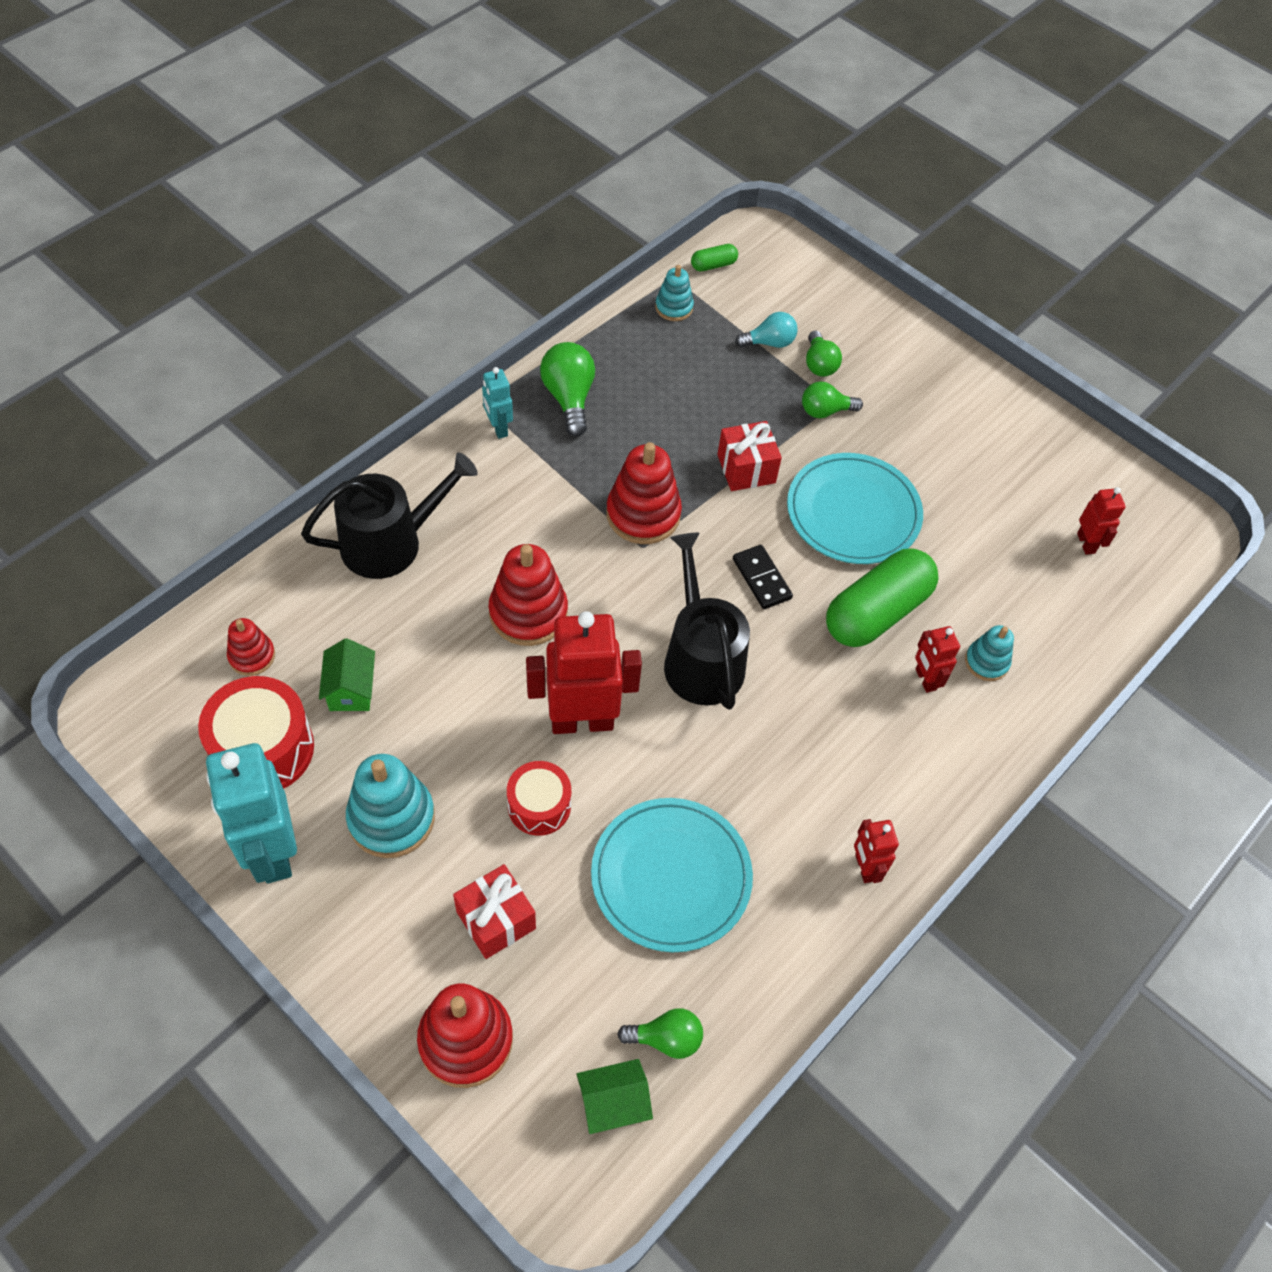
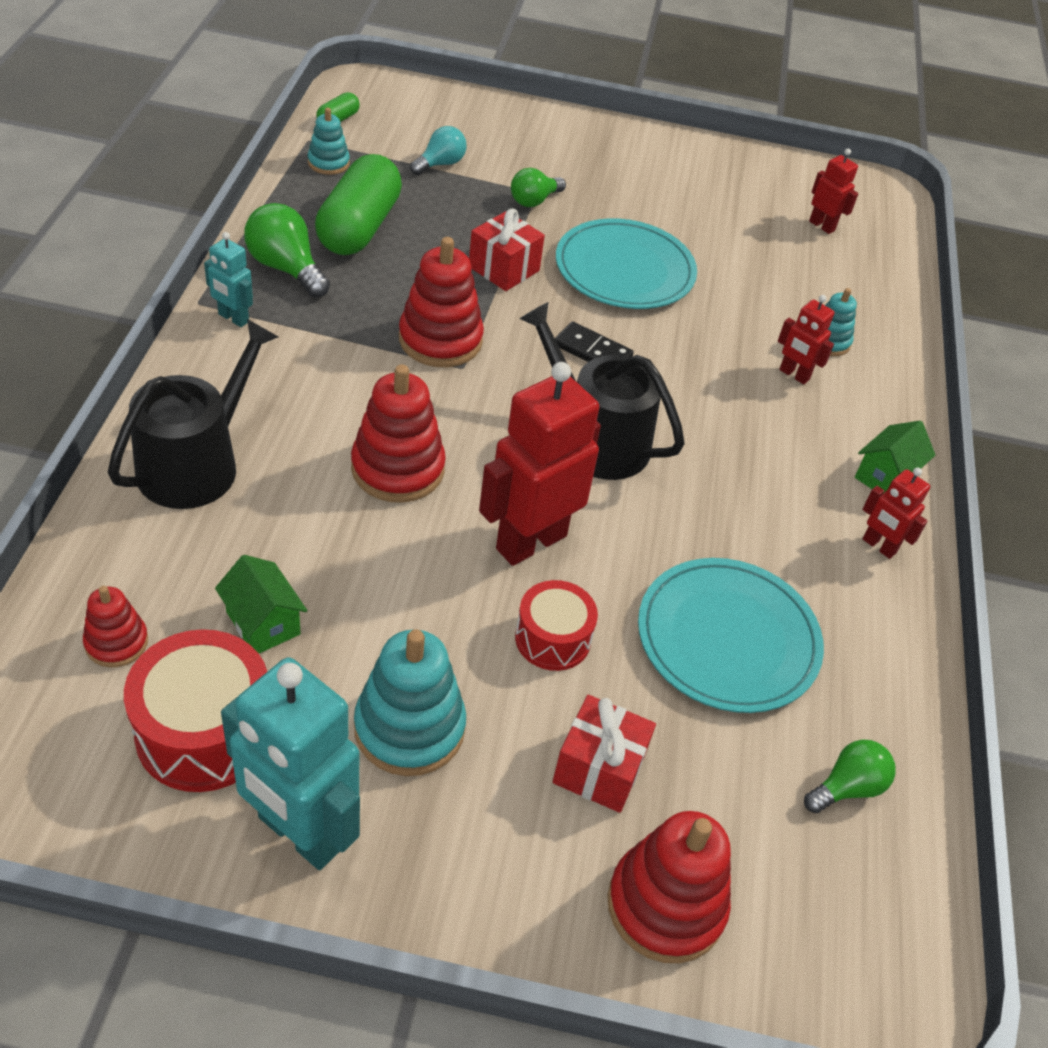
camera: 35 degrees left, 10 degrees down
(613, 1103) = (853, 878): green house -> green house (885, 477)
(819, 364) = (498, 167): green light bulb -> none
(876, 612) = (710, 339): green capsule -> green capsule (359, 227)

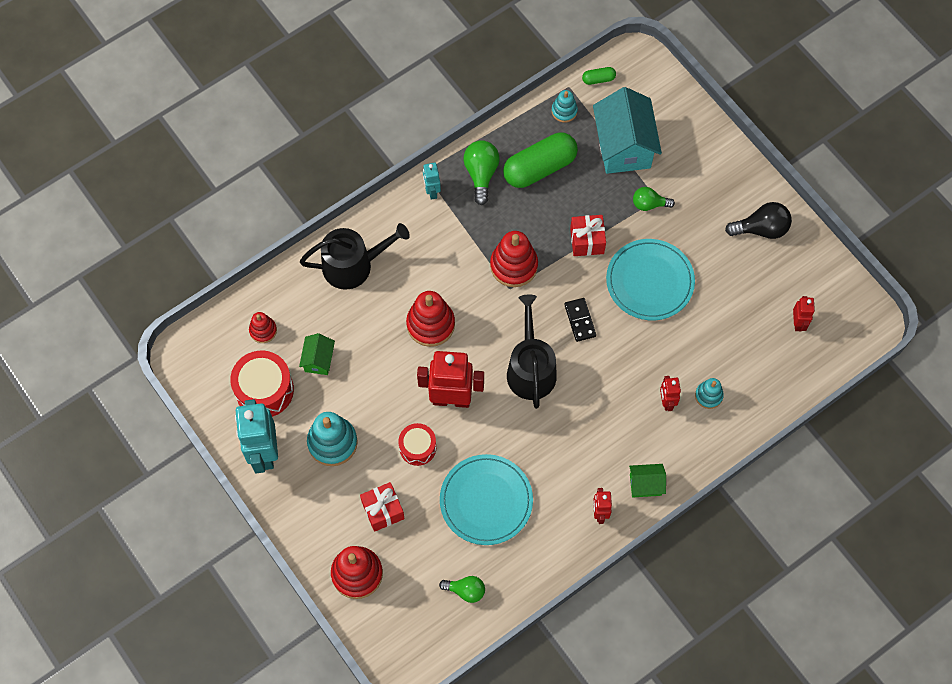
camera: 50 degrees right, 20 degrees up
(440, 164) = (623, 146): turquoise light bulb -> turquoise house
(679, 166) = (761, 229): none -> black light bulb

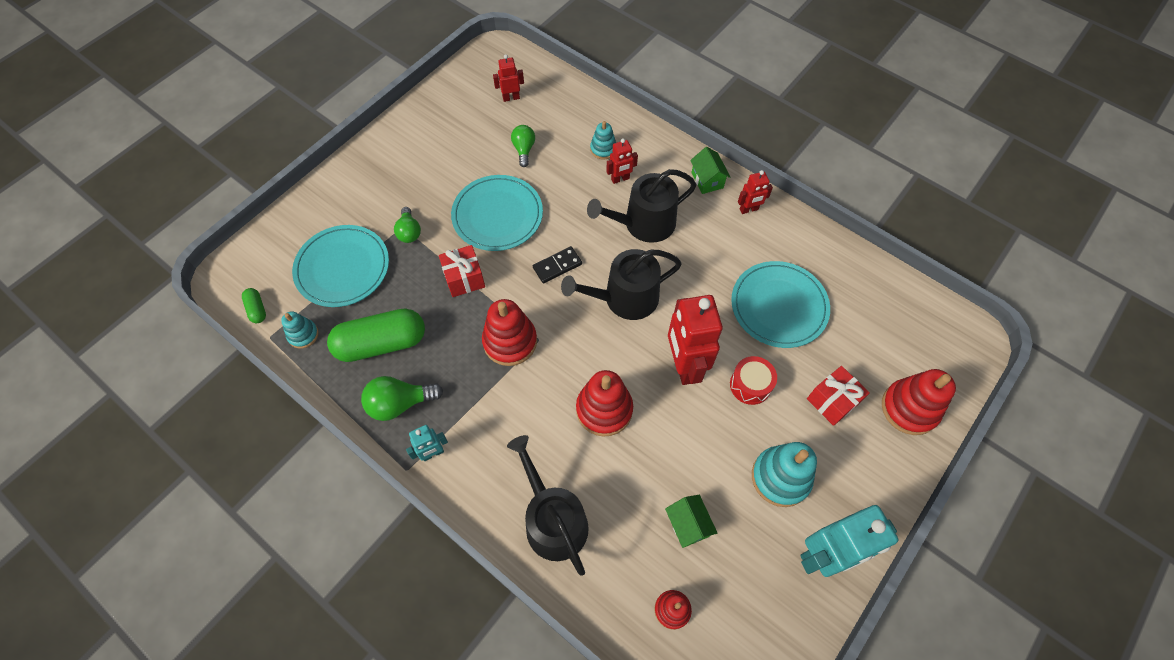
camera: 105 degrees left, 5 degrees down
(264, 390) = (748, 581): red drum -> none
(318, 360) = (688, 525): green house -> green house turned 75 degrees clockwise
(465, 590) = (875, 302): green light bulb -> green light bulb (524, 149)
(539, 168) = (381, 343): green capsule -> green capsule turned 60 degrees counterclockwise
(607, 408) = (644, 224): none -> black watering can
(623, 146) = (342, 268): turquoise house -> turquoise plate
(761, 229) = (420, 138): black light bulb -> none

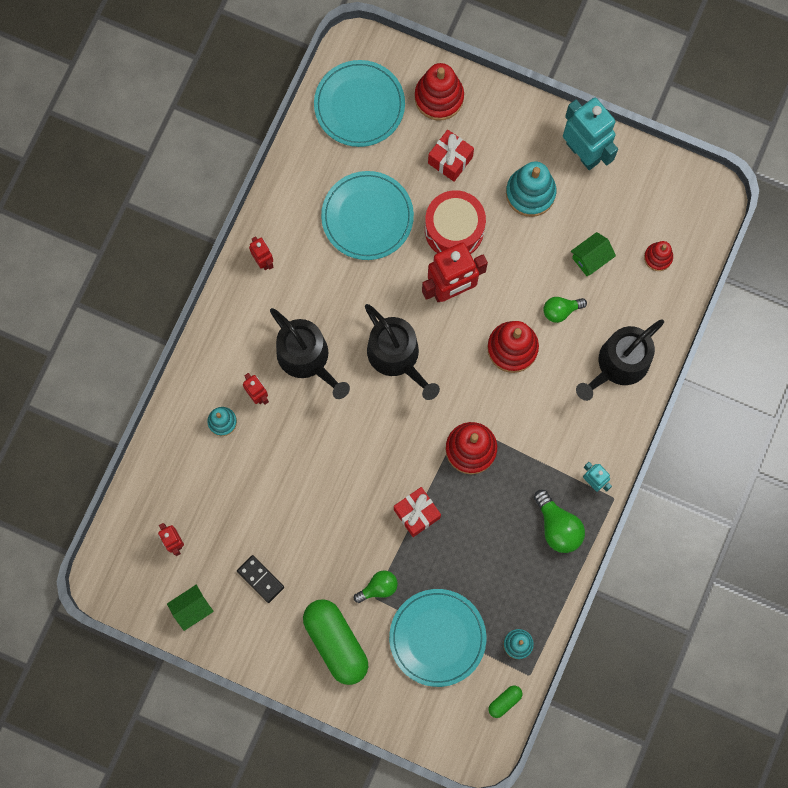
camera: 105 degrees left, 15 degrees up
(381, 343) = (506, 566): green capsule -> green capsule (336, 642)
(497, 215) = (335, 505): turquoise plate -> turquoise plate (359, 105)
(524, 149) = (244, 505): green light bulb -> green light bulb (560, 310)
(557, 266) = (378, 429): black domino -> black domino (260, 579)
(707, 180) = (237, 307): green house -> green house (192, 609)
(750, 385) = (454, 230): red drum -> red drum, size x1.60

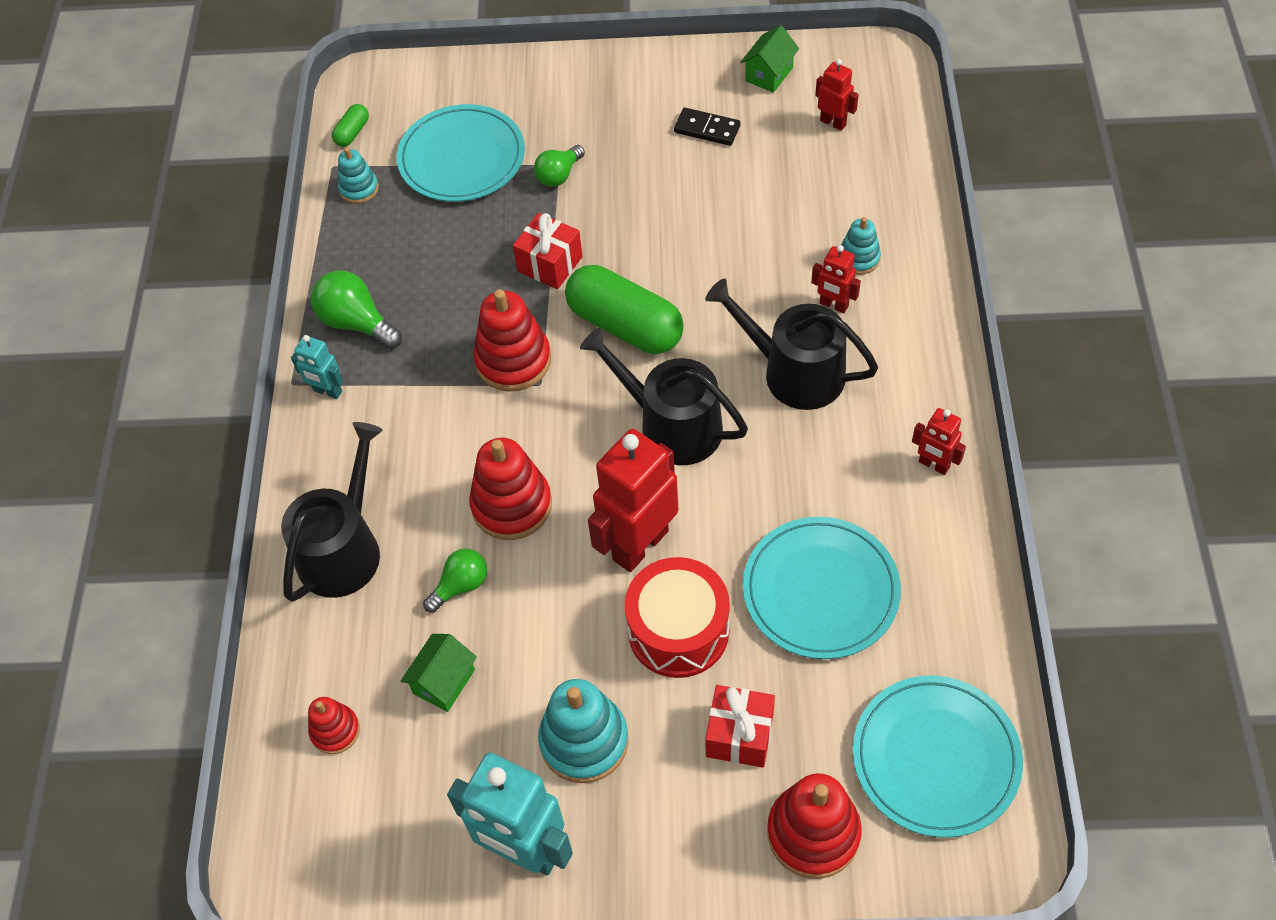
camera: 160 degrees right, 20 degrees down
(336, 642) = (581, 108): green capsule -> green capsule (625, 325)

